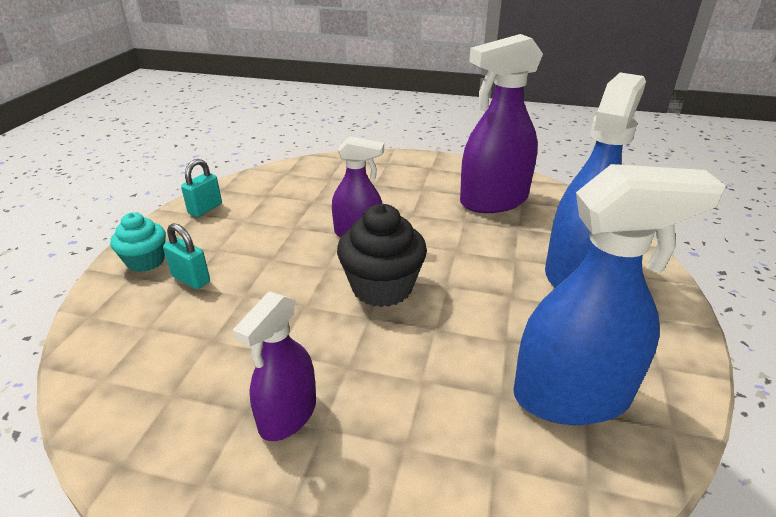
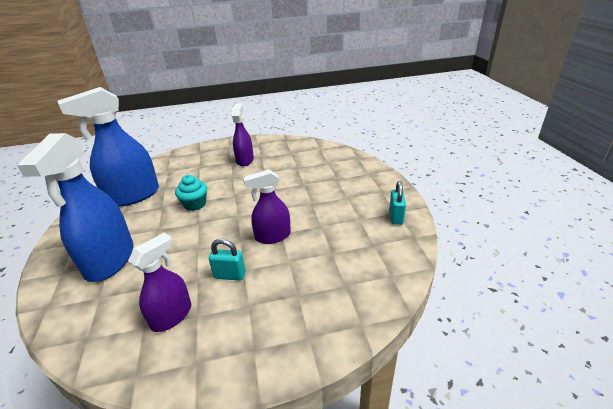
camera: 155 degrees right, 0 degrees up
(146, 261) = (373, 180): turquoise cupcake -> turquoise cupcake (195, 204)
(191, 279) = (338, 181): turquoise padlock -> turquoise padlock (230, 275)
(382, 287) = (235, 209): black cupcake -> none
(493, 201) = (172, 316): purple spray bottle -> purple spray bottle, size x0.59

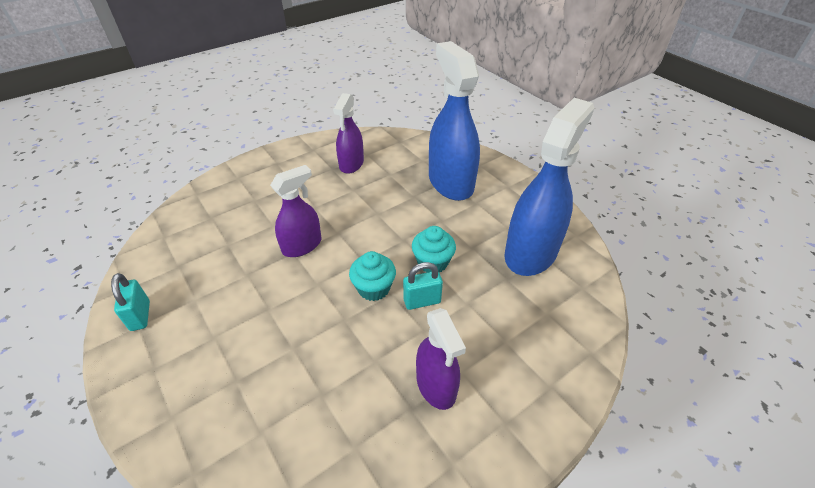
camera: 155 degrees right, 10 degrees up
(230, 275) = (325, 199): turquoise padlock -> turquoise padlock (422, 301)
(242, 199) = (373, 288): none -> turquoise cupcake

